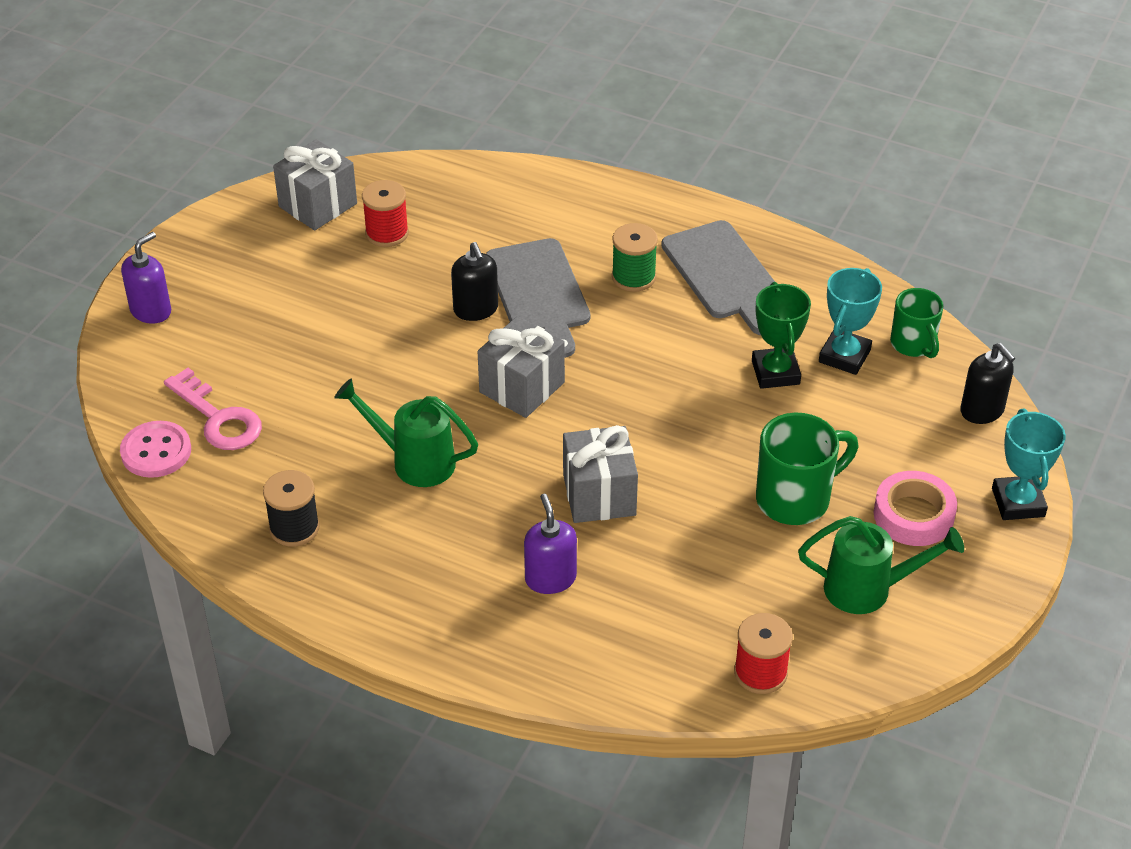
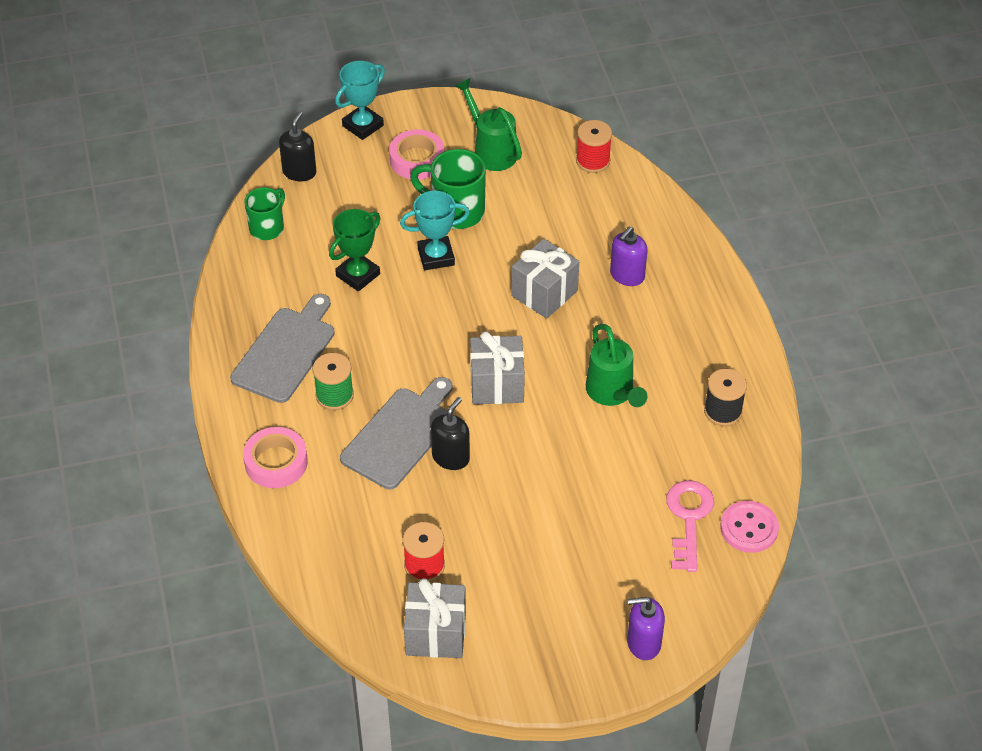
camera: 130 degrees left, 5 degrees up
(598, 207) = (276, 462): none -> pink tape
(844, 356) = (310, 252): turquoise trophy -> turquoise trophy (436, 256)

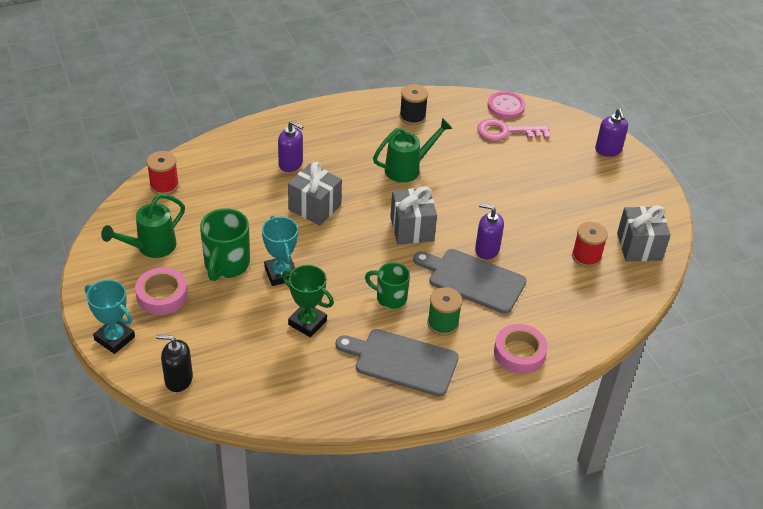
camera: 100 degrees left, 5 degrees down
(267, 227) = (254, 394): green mug -> green mug (390, 298)
(451, 457) = (487, 249): black soap dispenser -> purple soap dispenser

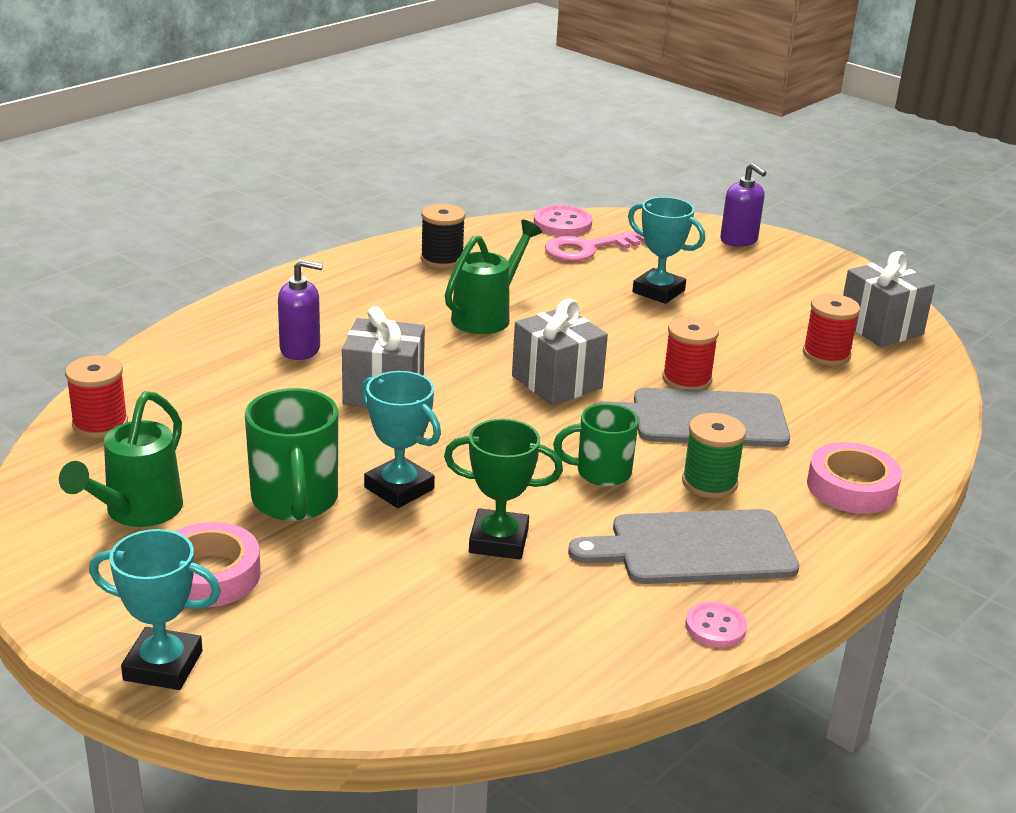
camera: 25 degrees left, 15 degrees down
(178, 379) = (336, 691): black soap dispenser -> none
(376, 410) = (715, 627): none -> pink button
(487, 249) = (686, 380): purple soap dispenser -> red spool
(523, 178) = (658, 291): none -> turquoise trophy

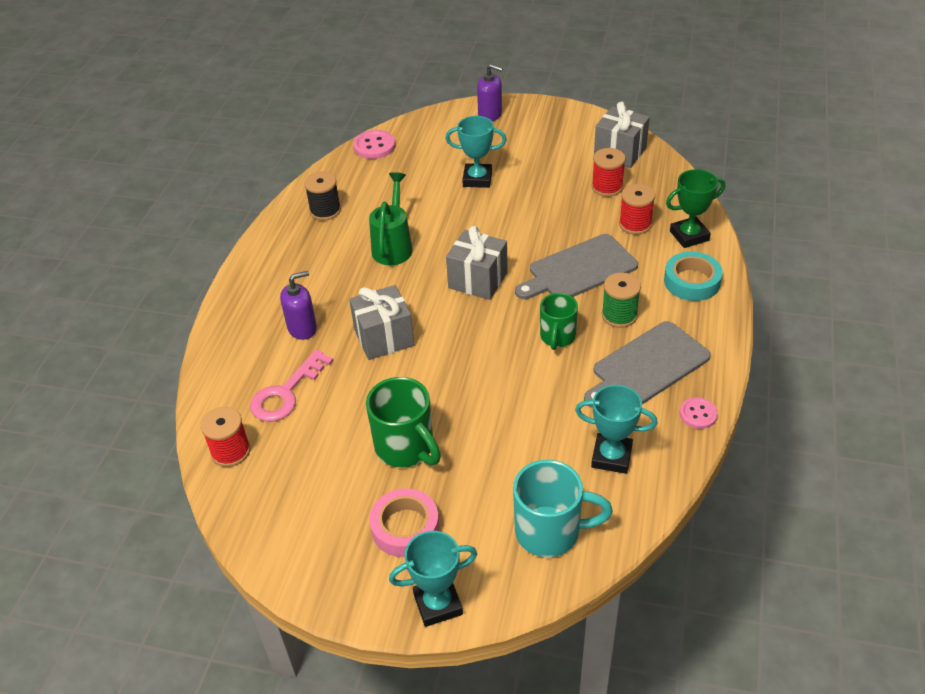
camera: 25 degrees left, 15 degrees up
(137, 512) = (319, 506): green watering can -> none
(380, 659) = (550, 532): none -> turquoise mug
(399, 488) = (457, 407): turquoise trophy -> turquoise trophy (611, 457)
(498, 541) = (543, 415): green trophy -> green trophy (689, 236)
(588, 249) = (408, 161): pink key -> pink key (286, 393)
(601, 473) = (557, 337): green mug -> green mug turned 45 degrees counterclockwise
(686, 380) = (548, 243): red spool -> red spool (635, 224)
(851, 487) = (692, 281): pink tape -> turquoise tape

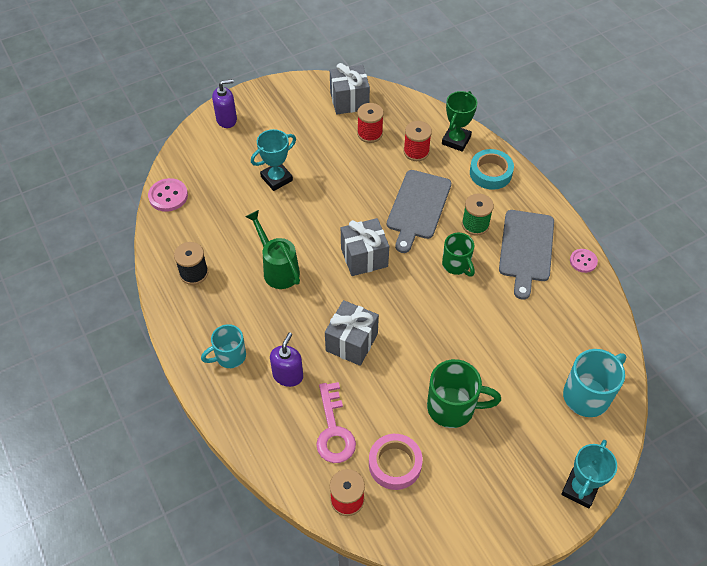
camera: 45 degrees left, 10 degrees up
(277, 285) = (229, 356): none -> turquoise mug
(405, 527) = (511, 459): pink tape -> pink tape (395, 464)
(611, 457) = (569, 323): turquoise trophy -> none

